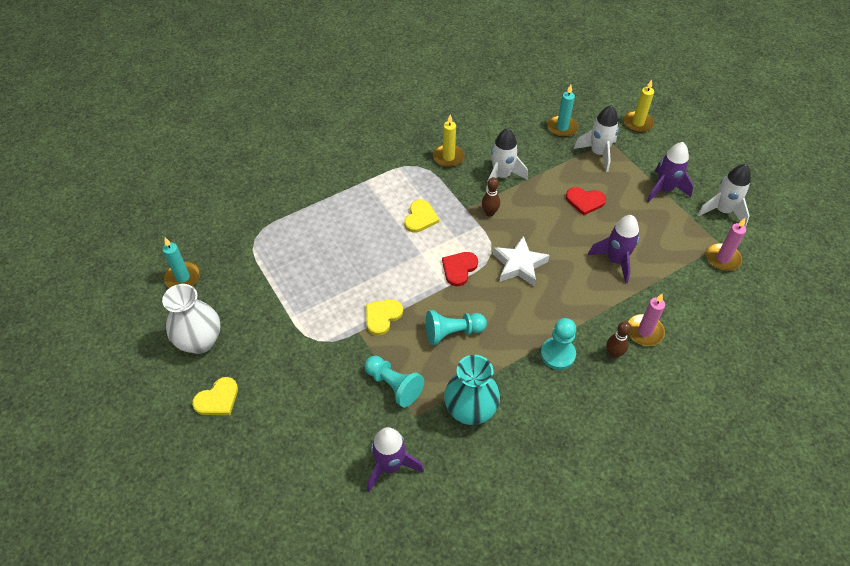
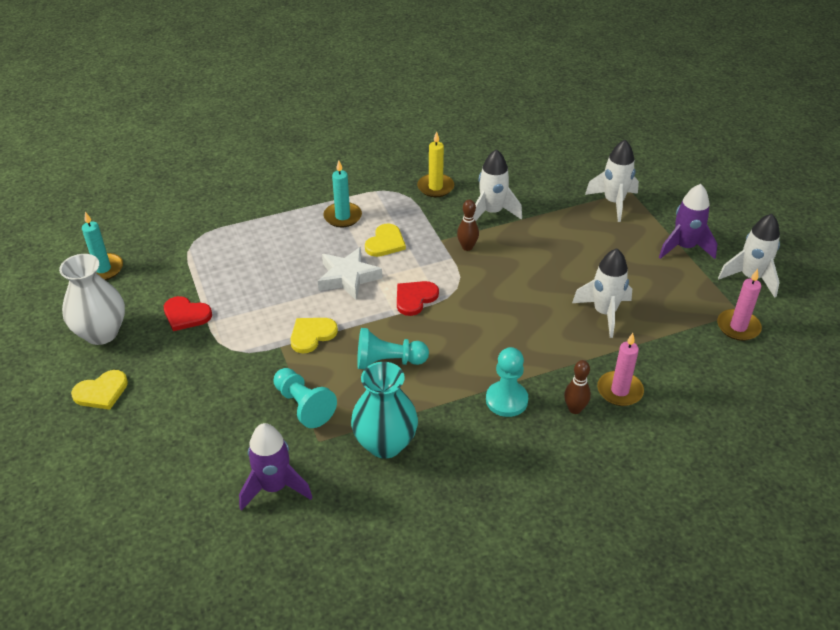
camera: 10 degrees right, 10 degrees down
(519, 265) = (487, 303): white star -> white star (348, 277)
(562, 128) = (577, 172): turquoise candle -> turquoise candle (342, 217)
(585, 201) = (584, 248): red heart -> red heart (186, 315)
(615, 260) = (604, 313): purple rocket -> white rocket
(638, 123) = (670, 177): yellow candle -> none

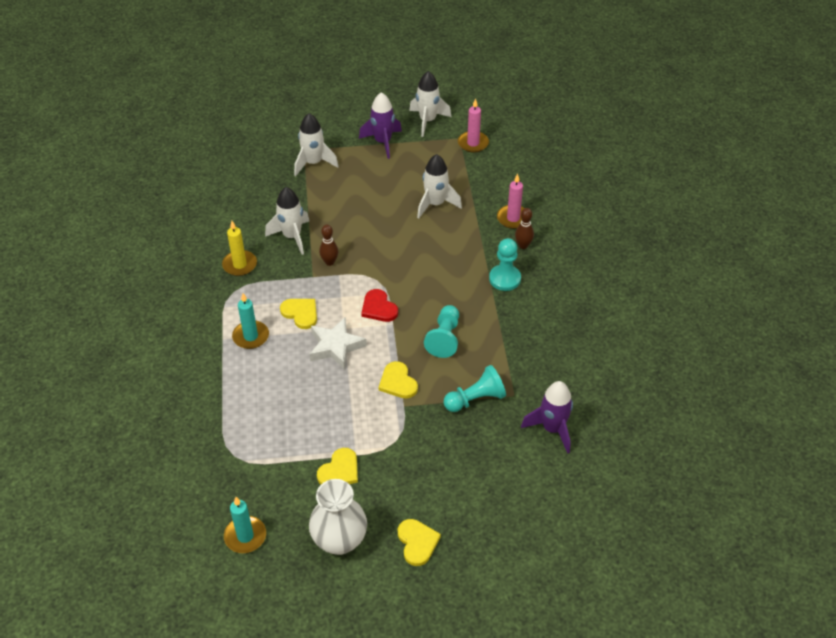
camera: 75 degrees left, 5 degrees up
(186, 315) = (339, 470): red heart -> yellow heart
(385, 443) = (527, 355): turquoise vase -> none

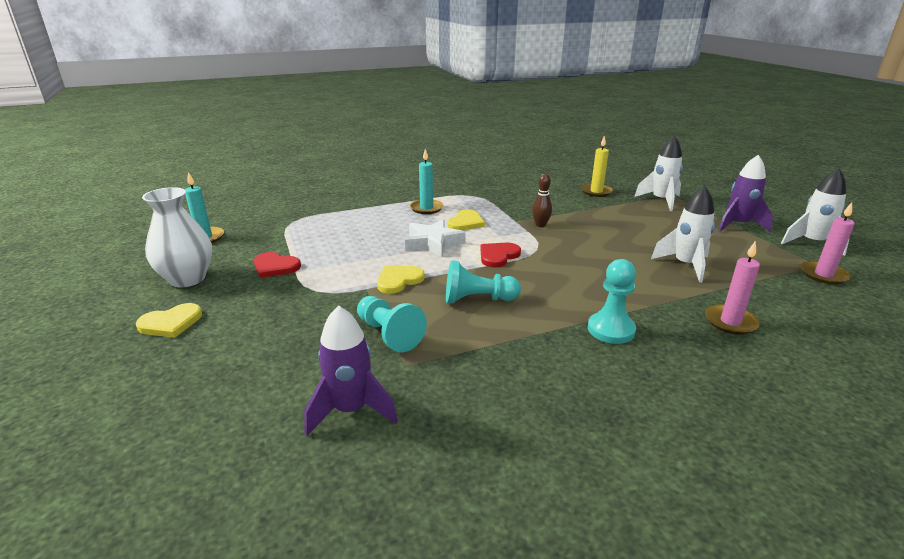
camera: 75 degrees right, 20 degrees down
(240, 265) = (505, 193): yellow candle -> yellow candle (596, 192)
(292, 236) = (557, 206): white rocket -> none
(339, 470) = (275, 267): yellow heart -> red heart
(523, 245) = (688, 337): brown bowling pin -> none

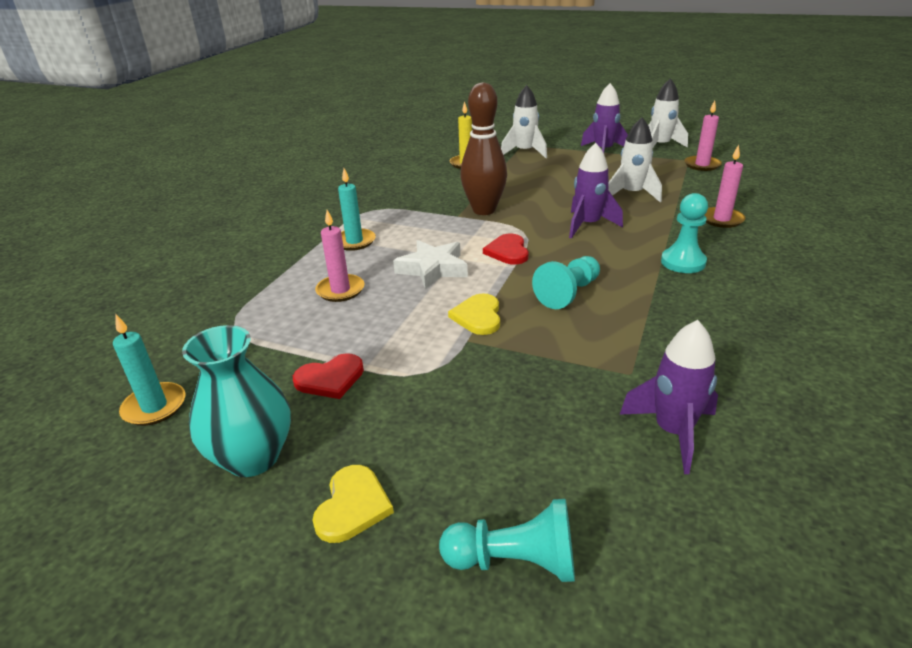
camera: 45 degrees left, 5 degrees up
(187, 279) = (253, 457): white vase -> turquoise vase
(366, 229) = (340, 290): none -> pink candle
(389, 334) = (570, 361): turquoise pawn -> turquoise pawn (515, 561)
(466, 222) = (420, 237): yellow heart -> none
(540, 225) = (484, 210): brown bowling pin -> brown bowling pin, size x2.10
(593, 268) = (588, 225): none -> purple rocket

